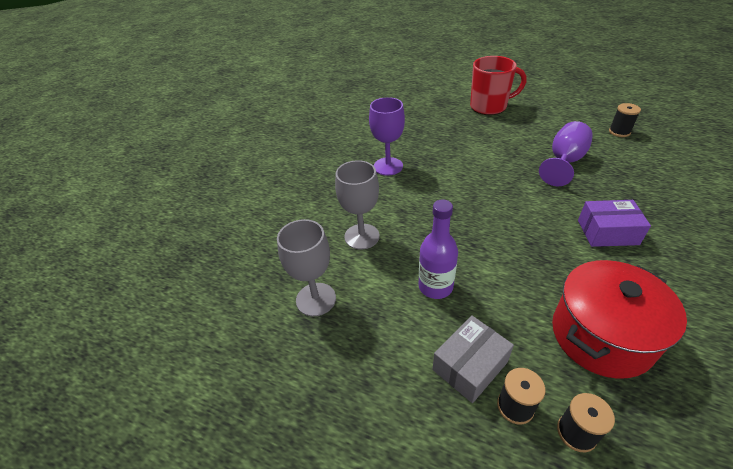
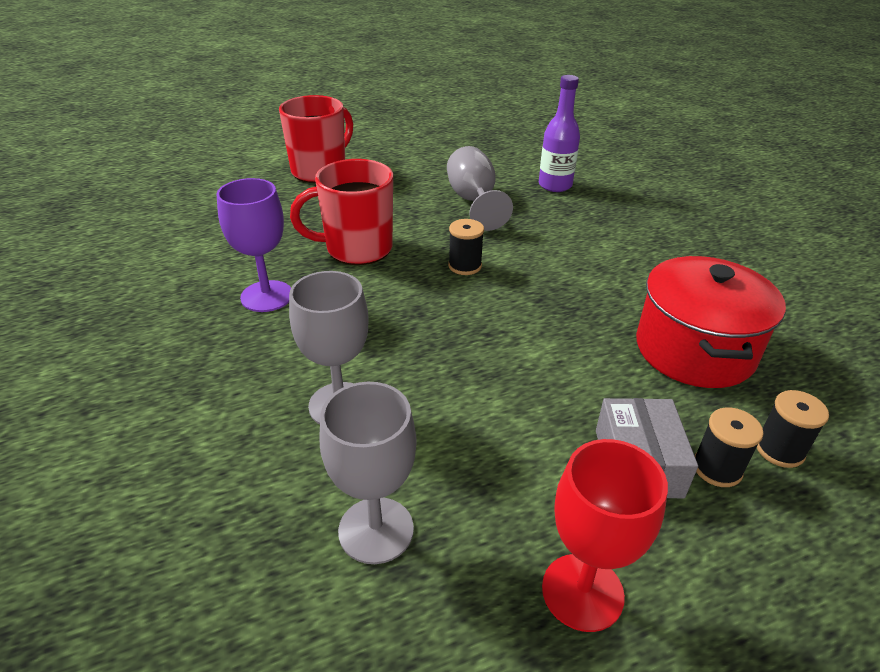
camera: 50 degrees left, 5 degrees down
(363, 395) = (582, 592): none -> red goblet
(435, 286) = (505, 405): purple bottle -> purple bottle (555, 185)
(458, 161) = (357, 249): none -> red mug
(564, 162) = (474, 201): purple goblet -> grey goblet
(607, 232) = (590, 252): purple box -> none
(619, 132) = (489, 152): black spool -> black spool (465, 266)

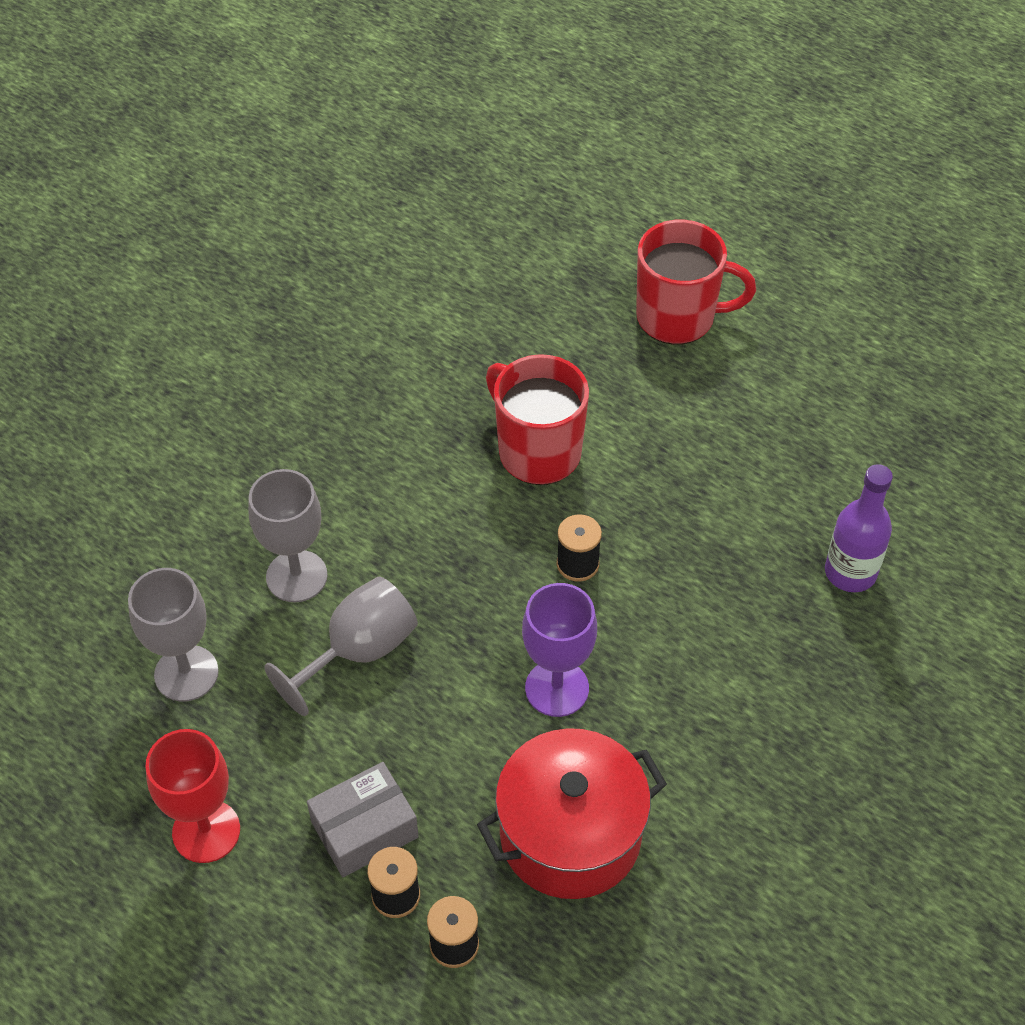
camera: 60 degrees right, 15 degrees up
(267, 296) = (403, 430): purple goblet -> purple goblet (557, 688)
(474, 201) = (731, 505): grey goblet -> grey goblet (358, 652)

